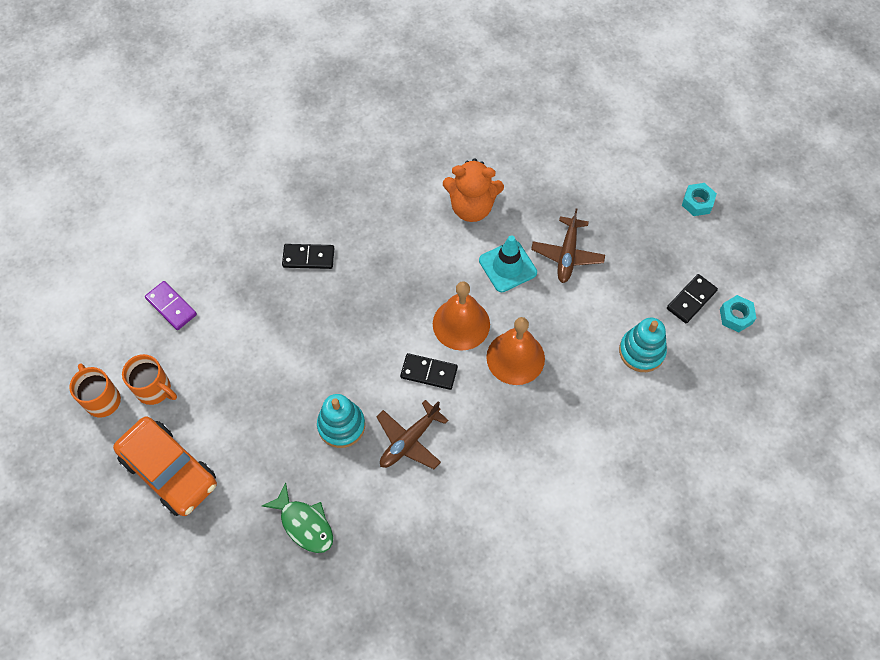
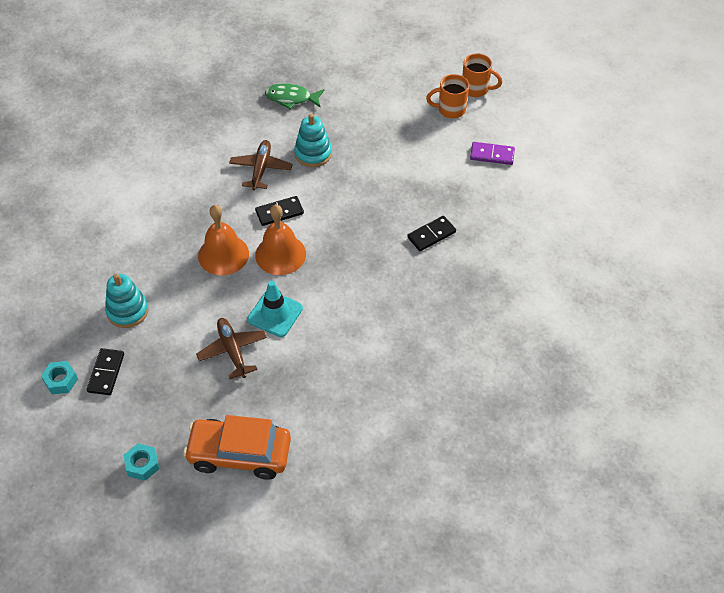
camera: 145 degrees right, 10 degrees down
(170, 471) = (396, 80): orange car -> orange car (239, 454)
(471, 207) = (339, 343): orange teddy bear -> none

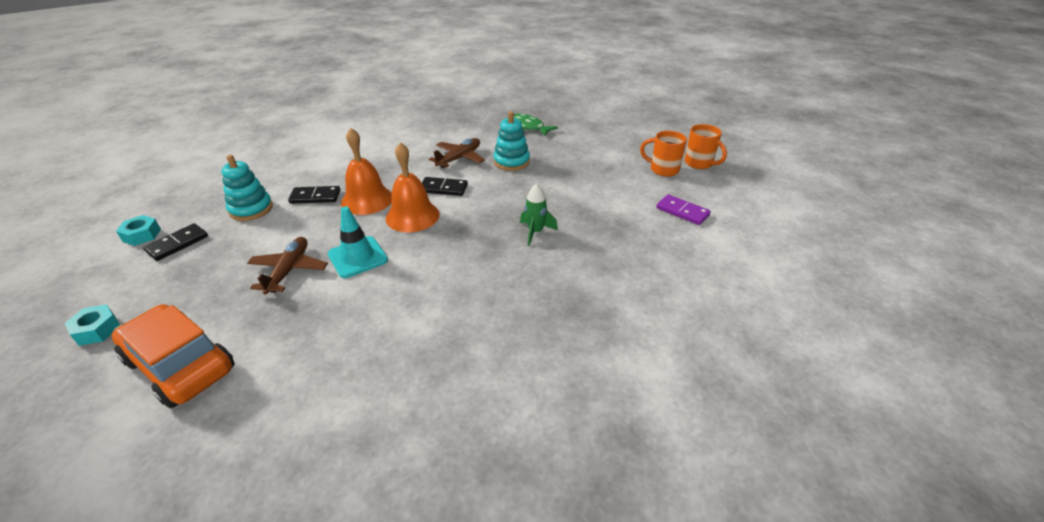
camera: 30 degrees right, 15 degrees down
(394, 226) = (535, 232): none -> green rocket
(431, 235) = (567, 251): black domino -> black domino (315, 197)

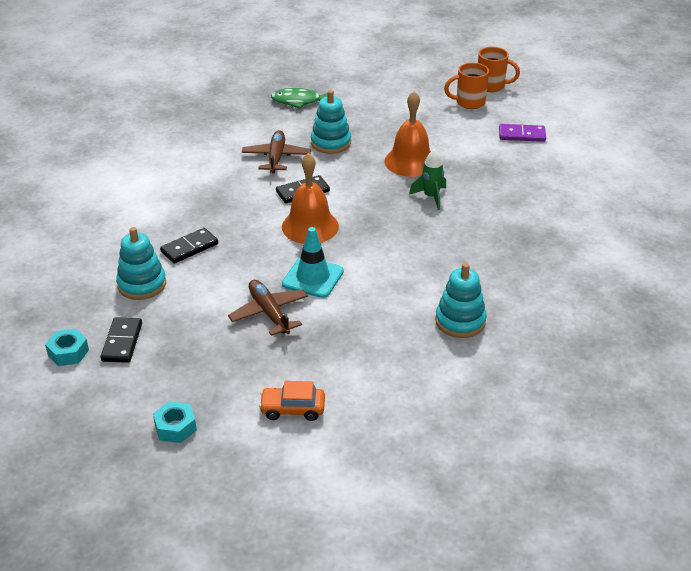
camera: 35 degrees left, 0 degrees up
(180, 365) = (292, 409): orange car -> orange car, size x0.53
(367, 200) = (245, 230): orange bell -> orange bell (410, 162)
(413, 360) = (460, 321): none -> turquoise stacking toy

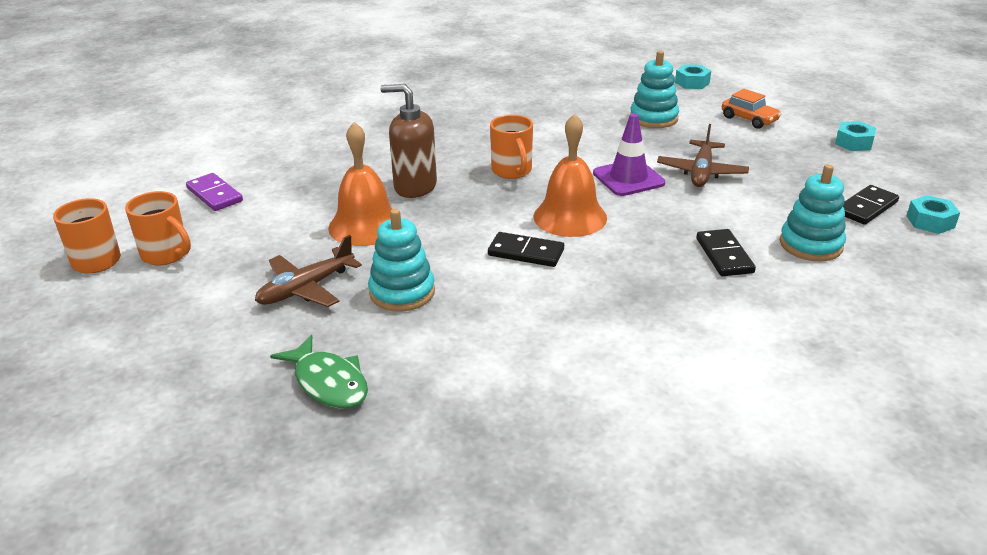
camera: 135 degrees left, 5 degrees down
(189, 248) = (724, 255): black domino -> black domino turned 75 degrees clockwise
(276, 157) = (494, 309): brown plane -> brown plane (306, 288)
(313, 277) = (628, 178): turquoise traffic cone -> purple traffic cone
(395, 241) = (512, 171): none -> orange mug
(402, 443) = (692, 82): none -> turquoise nut
(431, 197) = (415, 187): green rocket -> brown soap dispenser
(460, 321) = (556, 110): turquoise stacking toy -> turquoise stacking toy (653, 118)

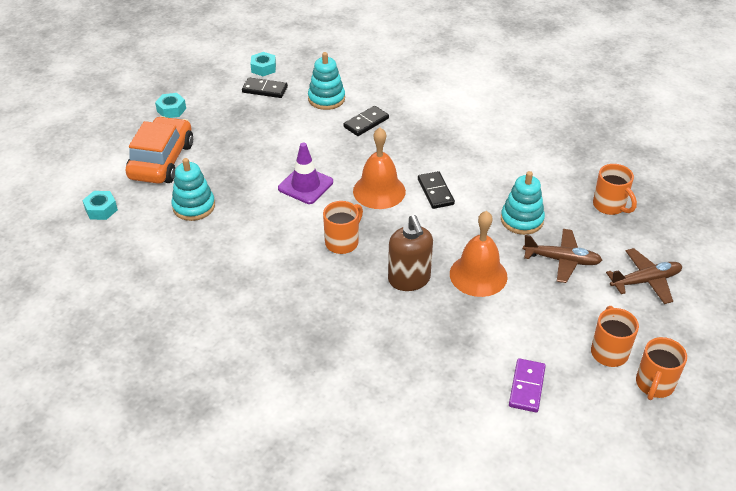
camera: 125 degrees left, 10 degrees up
(328, 382) = (610, 206): green fish -> orange mug
(701, 172) = (269, 158): brown plane -> brown plane (645, 281)
(749, 119) = (162, 161): orange car -> orange car, size x1.90

